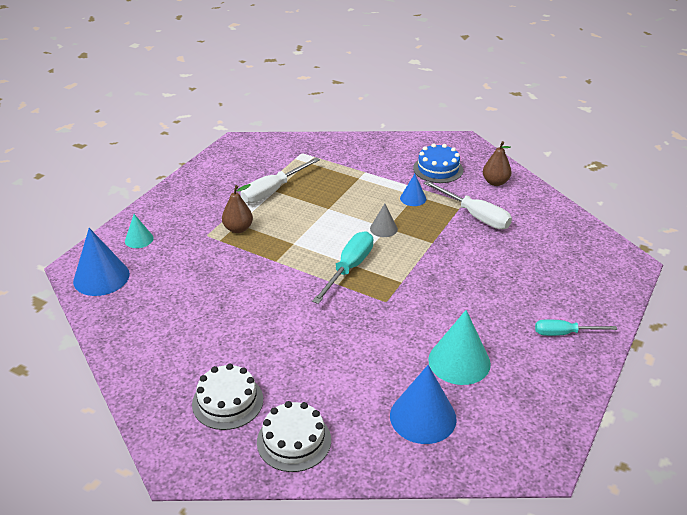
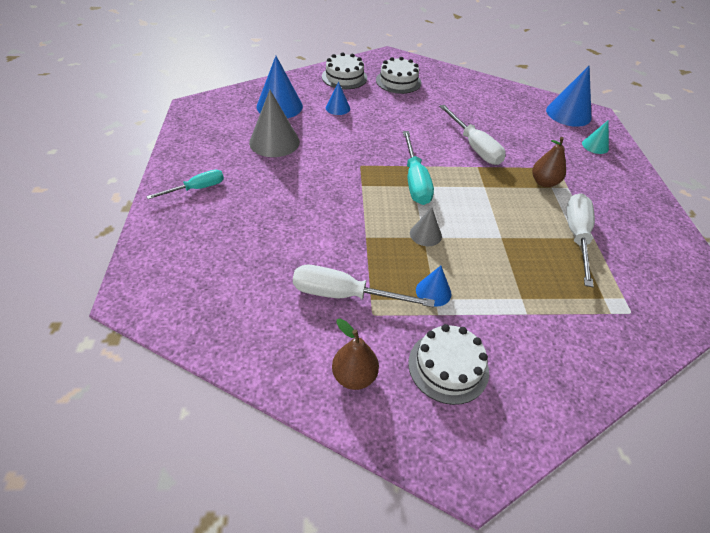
camera: 145 degrees right, 10 degrees up
(253, 279) = (474, 147): none -> white screwdriver
(350, 384) = (337, 108): none -> blue cone
(438, 169) = (448, 366): blue cake -> white cake
(459, 361) = (274, 142): turquoise cone -> grey cone

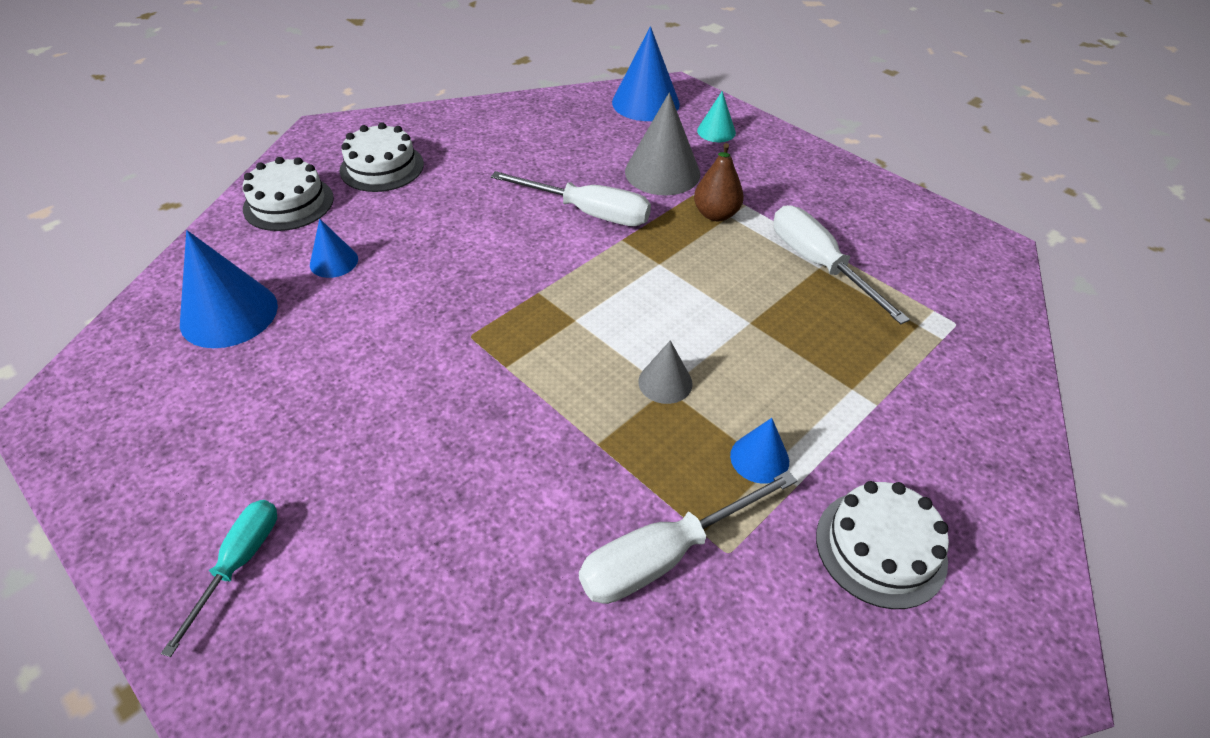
camera: 40 degrees left, 0 degrees up
(274, 142) = (290, 383): grey cone -> grey cone (662, 172)
(354, 376) = (804, 664): brown pear -> none
(415, 181) = (569, 312): turquoise screwdriver -> none

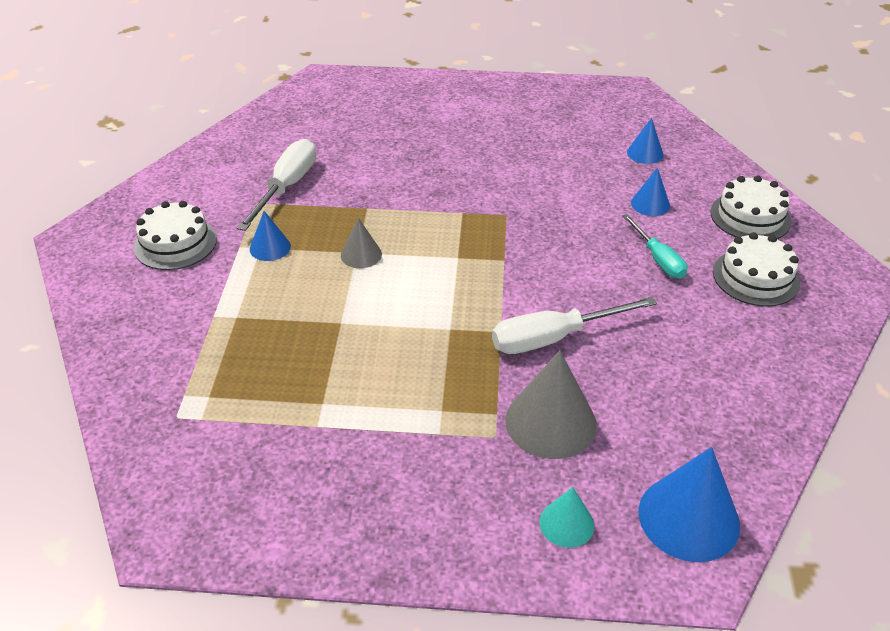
camera: 140 degrees right, 5 degrees down
(229, 314) = (645, 153): blue cone -> blue cone, size x0.54
(239, 563) = (465, 100): turquoise screwdriver -> turquoise screwdriver (658, 259)
(716, 214) = (454, 404): brown pear -> none
(818, 264) = (324, 405): white screwdriver -> none

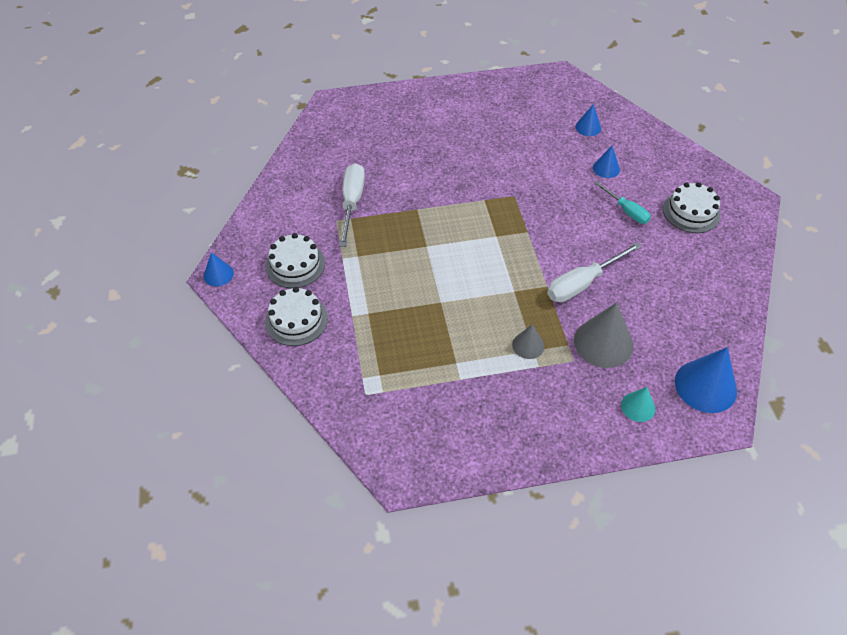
camera: 15 degrees left, 10 degrees up
(270, 247) = (364, 254): blue cone -> blue cone (218, 274)
(361, 254) = (430, 247): grey cone -> grey cone (528, 345)
(750, 216) = (673, 166): white cake -> white cake (296, 320)

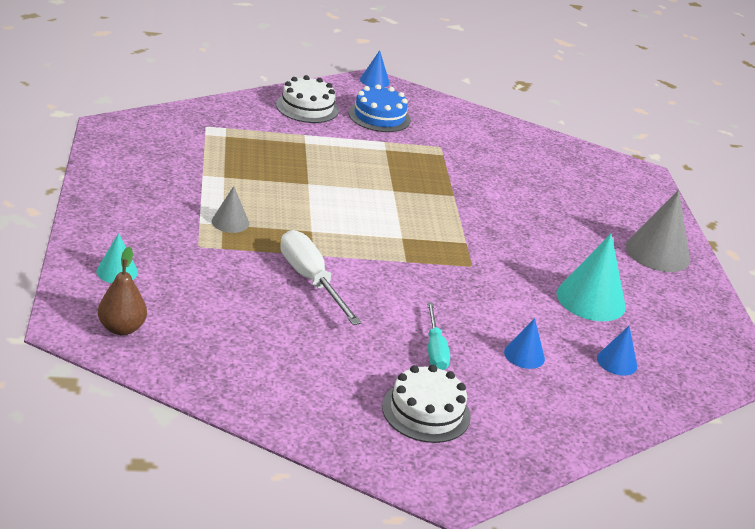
camera: 90 degrees right, 20 degrees down
(295, 265) = (379, 116): white cake -> blue cake
(352, 203) = (467, 159): white screwdriver -> none
(524, 136) = (591, 299): none -> turquoise cone
(603, 343) = (215, 271): grey cone -> grey cone (657, 253)
(626, 211) = (435, 350): turquoise screwdriver -> turquoise screwdriver turned 60 degrees counterclockwise
(705, 386) = (121, 328): blue cone -> brown pear

